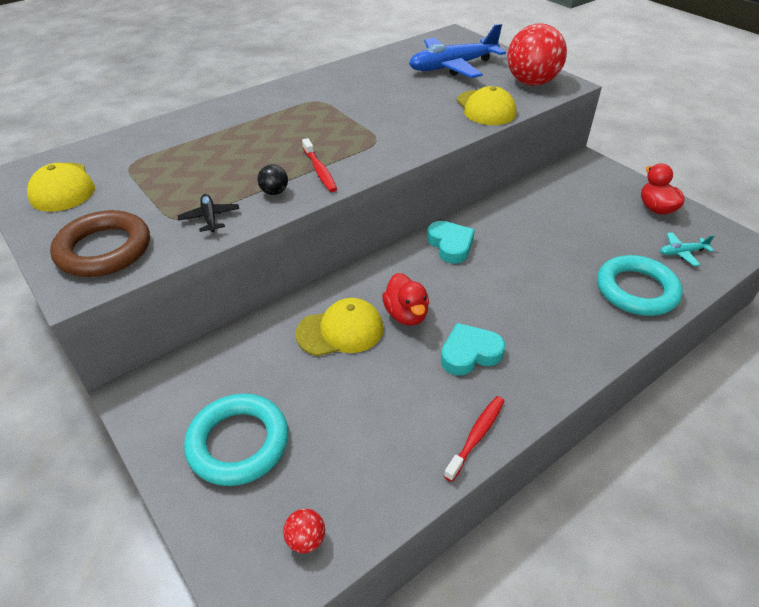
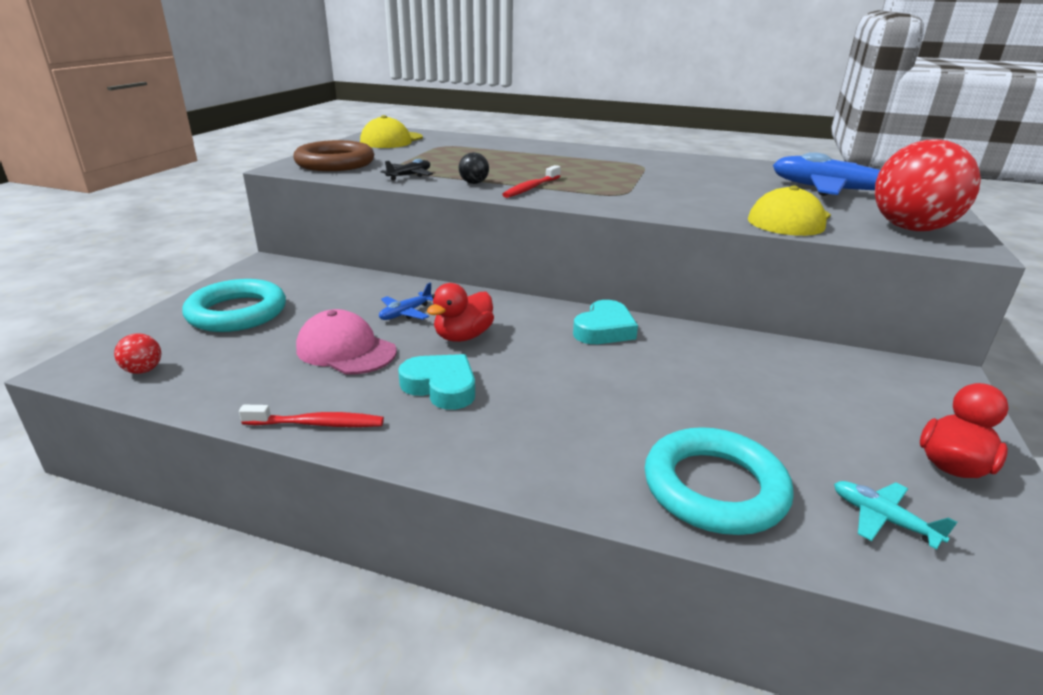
camera: 55 degrees right, 15 degrees down
(340, 331) = (406, 313): yellow cap -> blue plane
(376, 387) = (346, 350): none -> pink cap

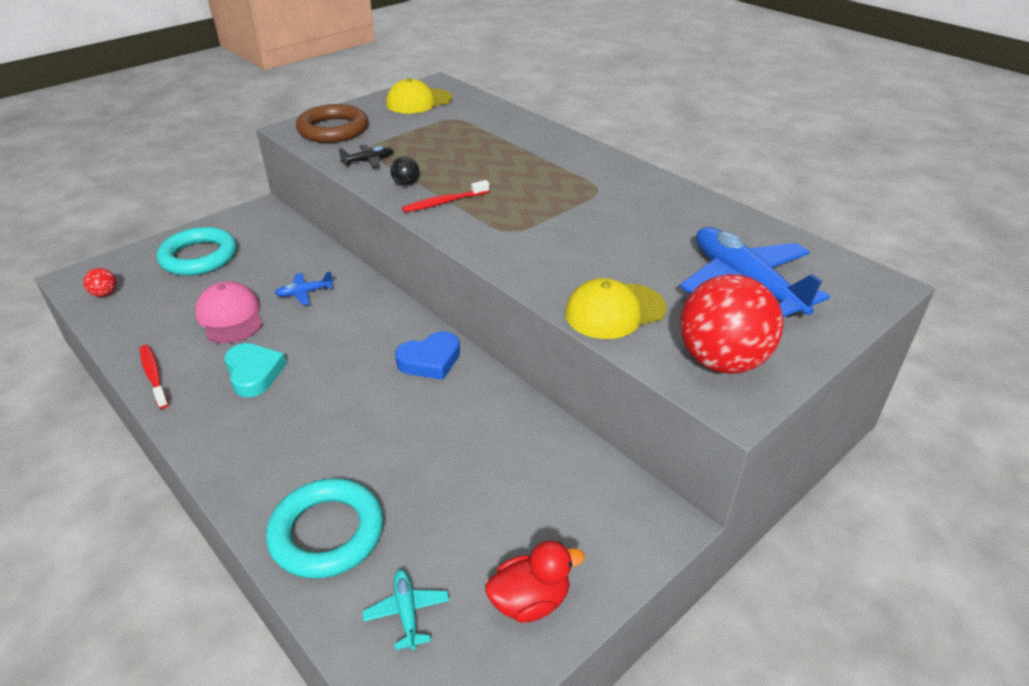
camera: 30 degrees right, 10 degrees up
(317, 424) = (154, 376): red toothbrush -> red toothbrush turned 150 degrees counterclockwise
(463, 336) = (318, 331): red duck -> none
(604, 329) = (430, 360): turquoise heart -> blue heart

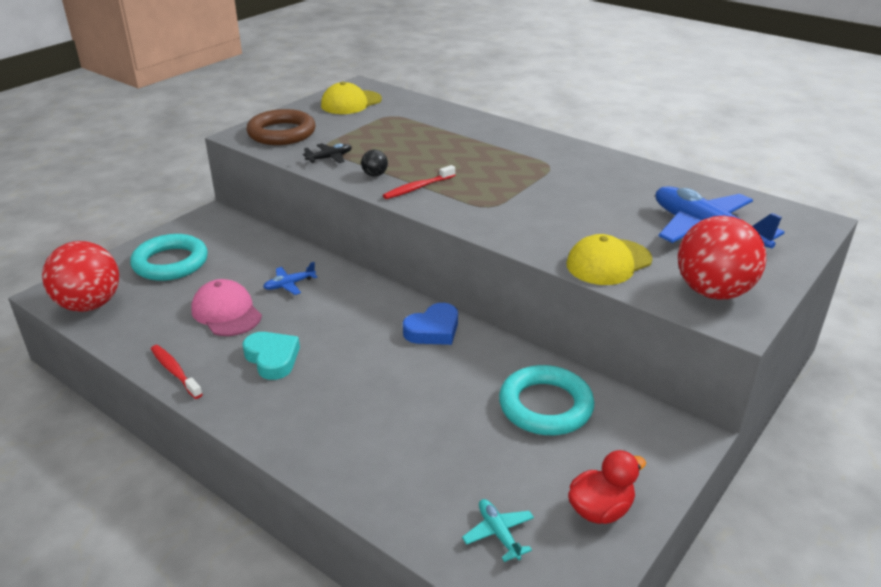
camera: 10 degrees left, 5 degrees down
(105, 294) = (90, 305): red ball -> red ball, size x2.43
(327, 533) = (400, 481): turquoise ring -> turquoise ring (545, 406)

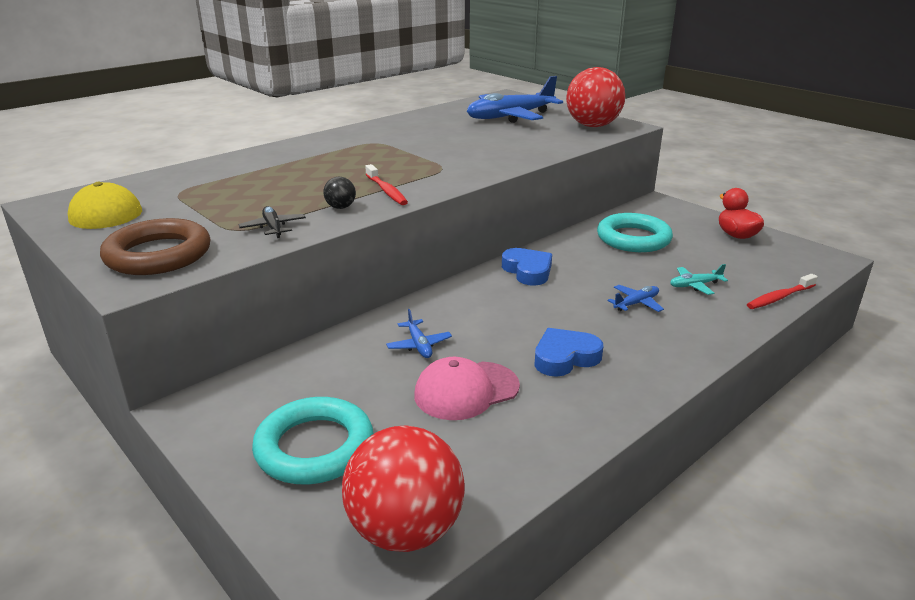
camera: 80 degrees left, 5 degrees down
(175, 371) = (586, 427): red toothbrush -> red toothbrush (779, 297)
(272, 358) = (565, 357): turquoise heart -> blue heart
(376, 404) = (636, 303): none -> blue plane
(498, 533) = (771, 268): turquoise plane -> turquoise plane (695, 285)
(608, 262) = (550, 144): yellow cap -> none

